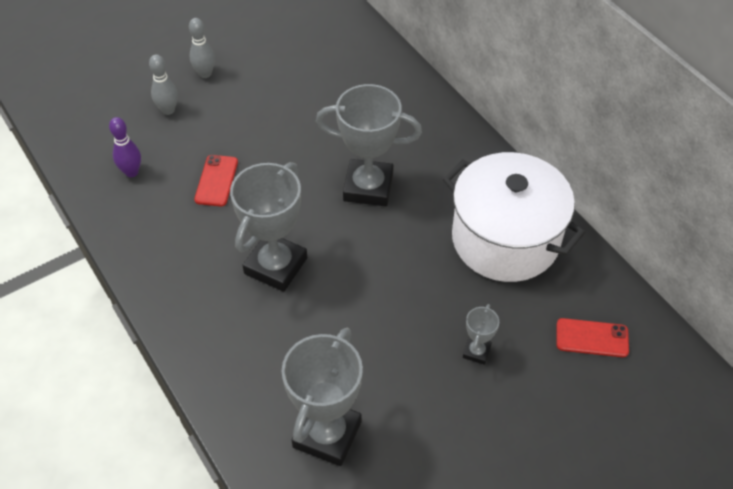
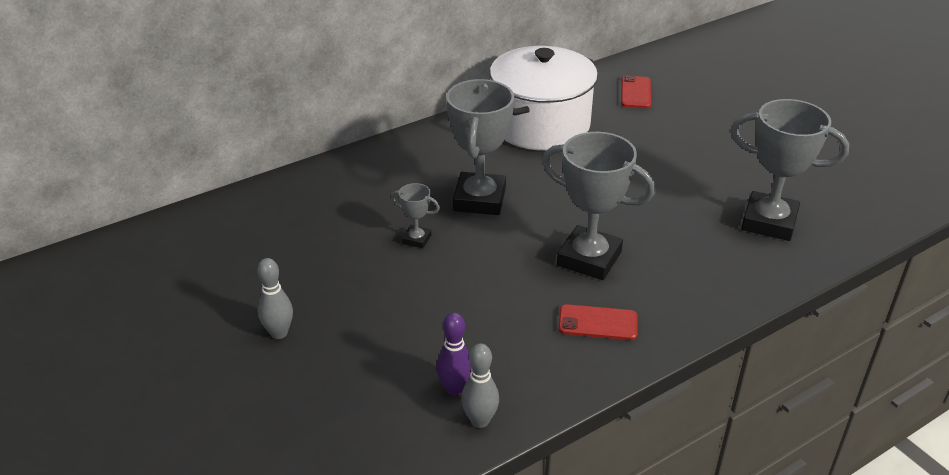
camera: 90 degrees left, 15 degrees down
(168, 110) = (343, 364): grey bowling pin -> grey bowling pin (480, 420)
(216, 181) = (470, 310): red phone -> red phone (597, 323)
(476, 352) = (662, 144): grey trophy -> grey trophy (416, 239)

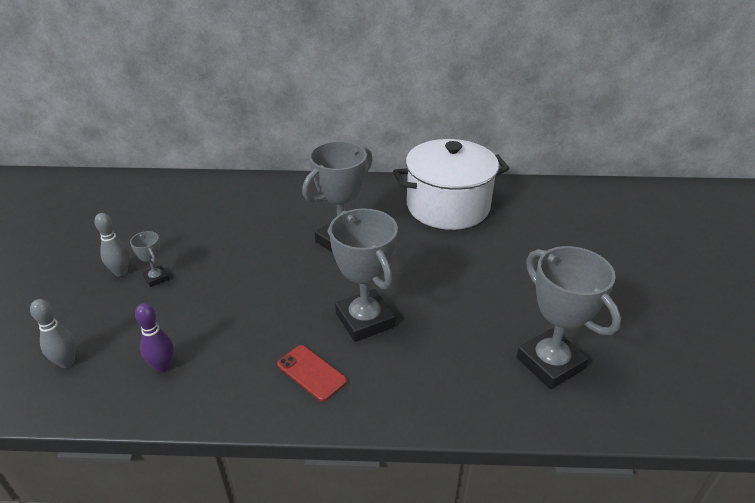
camera: 35 degrees right, 0 degrees up
(416, 239) = (269, 250): grey trophy -> grey trophy (156, 278)
(480, 420) = (148, 399): grey bowling pin -> grey bowling pin (67, 362)
(636, 92) = (552, 210): red phone -> none

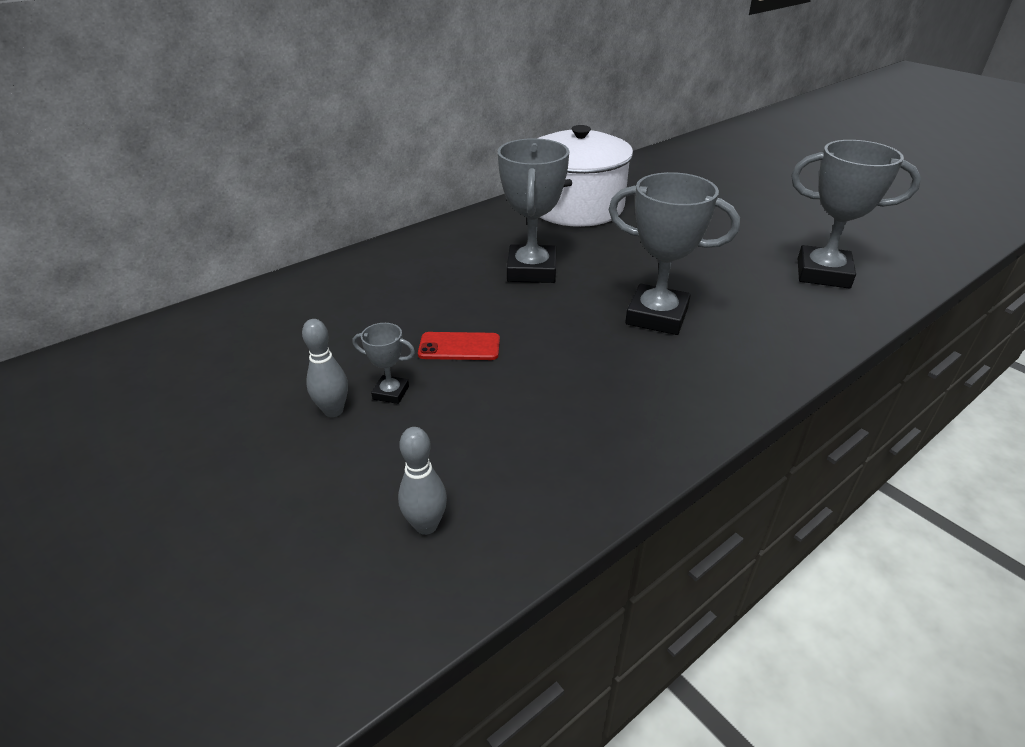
camera: 40 degrees left, 0 degrees up
(163, 366) = (544, 457): purple bowling pin -> none
(311, 373) = (685, 376): red phone -> red phone (459, 347)

